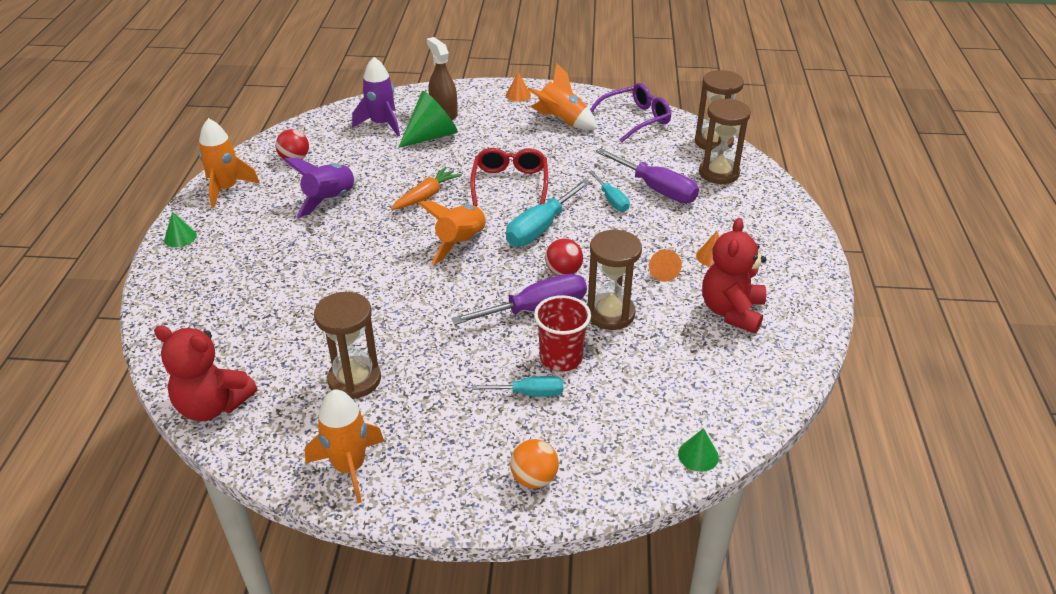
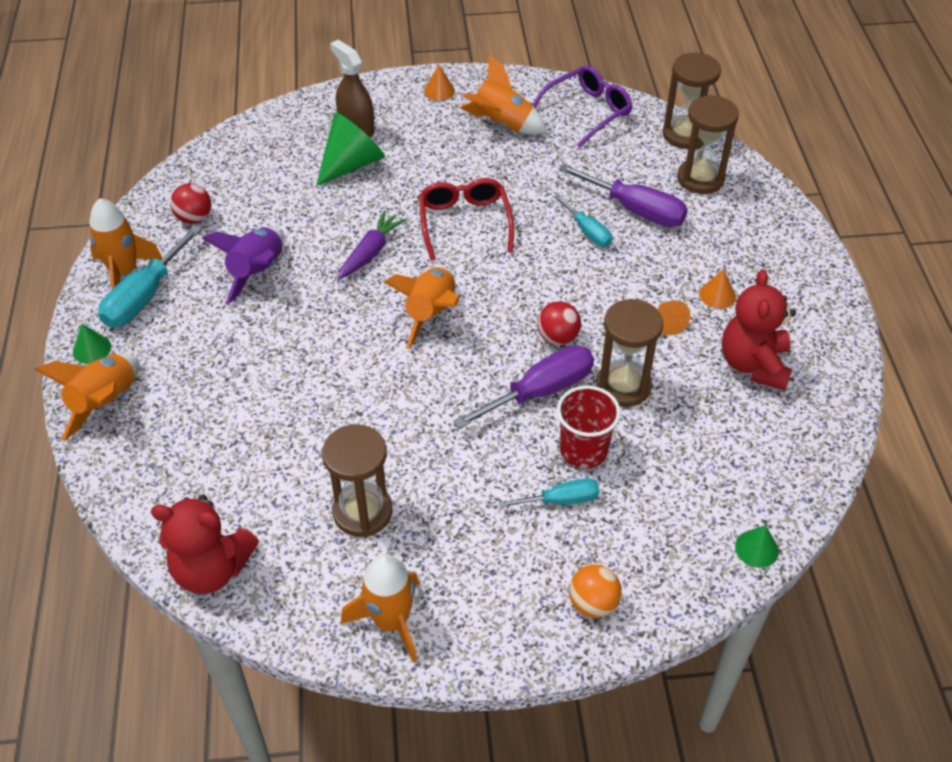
camera: 10 degrees left, 10 degrees up
(175, 275) = (105, 403): none -> orange rocket
(381, 124) = (285, 153): purple rocket -> none
(426, 196) = (370, 252): orange carrot -> purple carrot
(540, 228) = (516, 281): turquoise screwdriver -> turquoise screwdriver (145, 296)

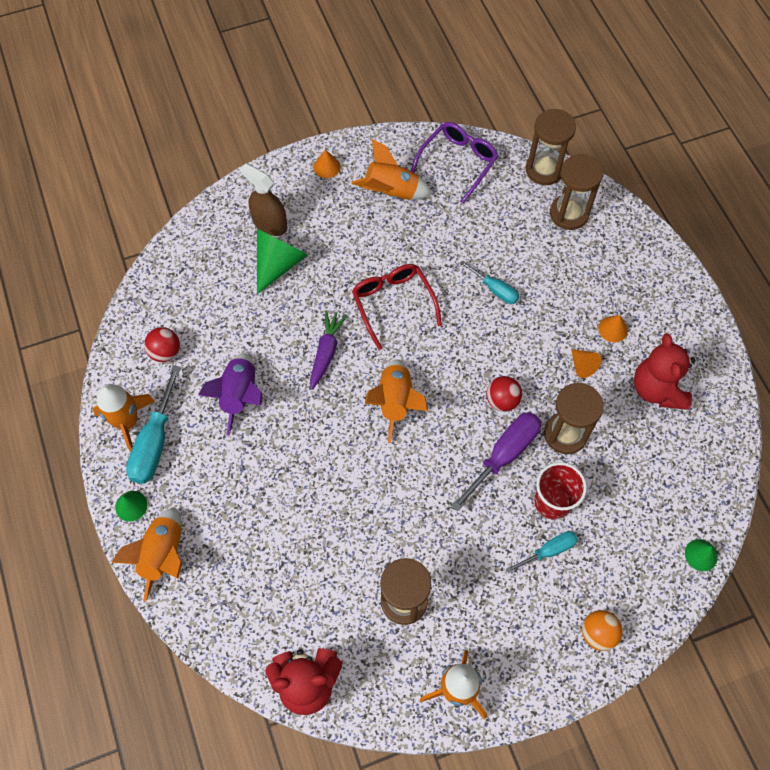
camera: 15 degrees left, 15 degrees up
(635, 210) = (526, 258): purple screwdriver -> none

